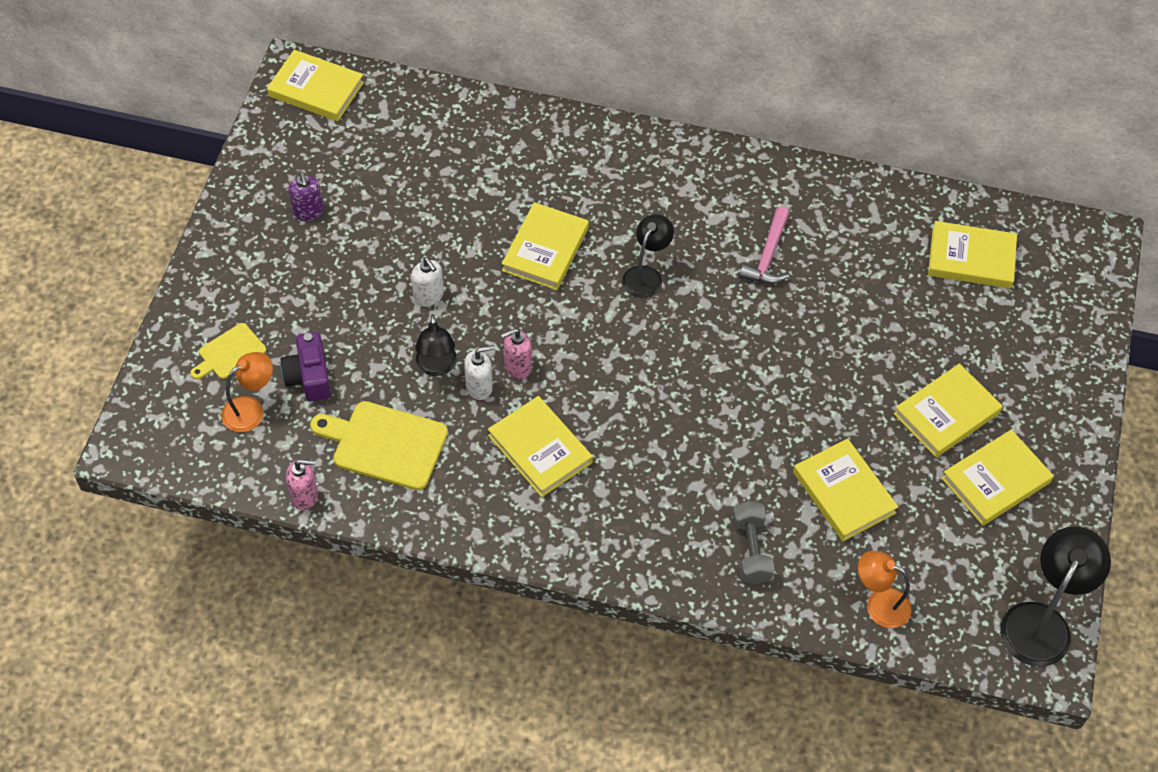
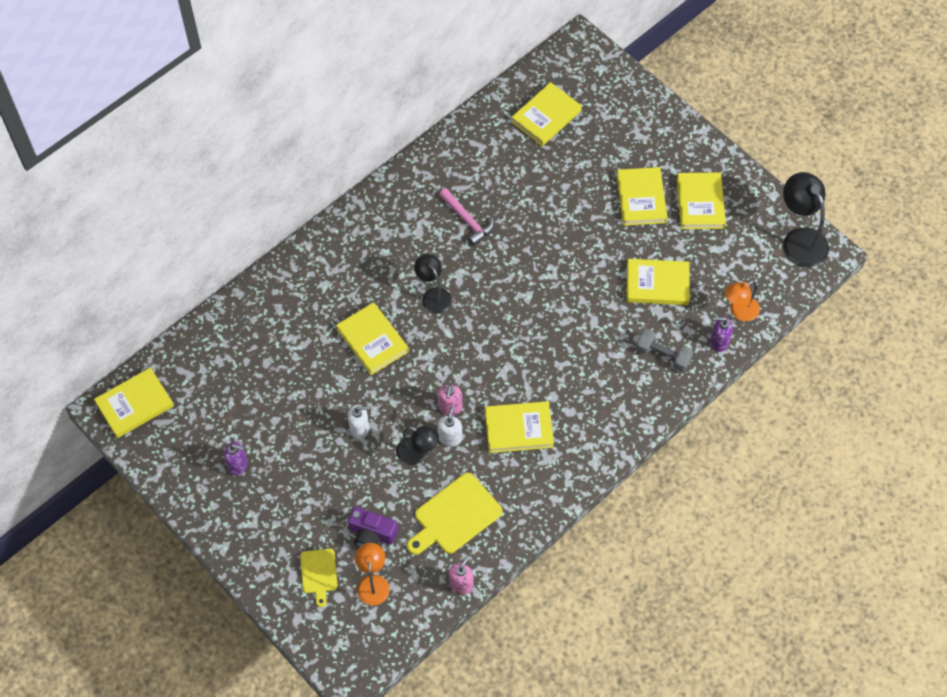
camera: 55 degrees left, 5 degrees up
(818, 603) = (719, 342): none -> purple soap dispenser

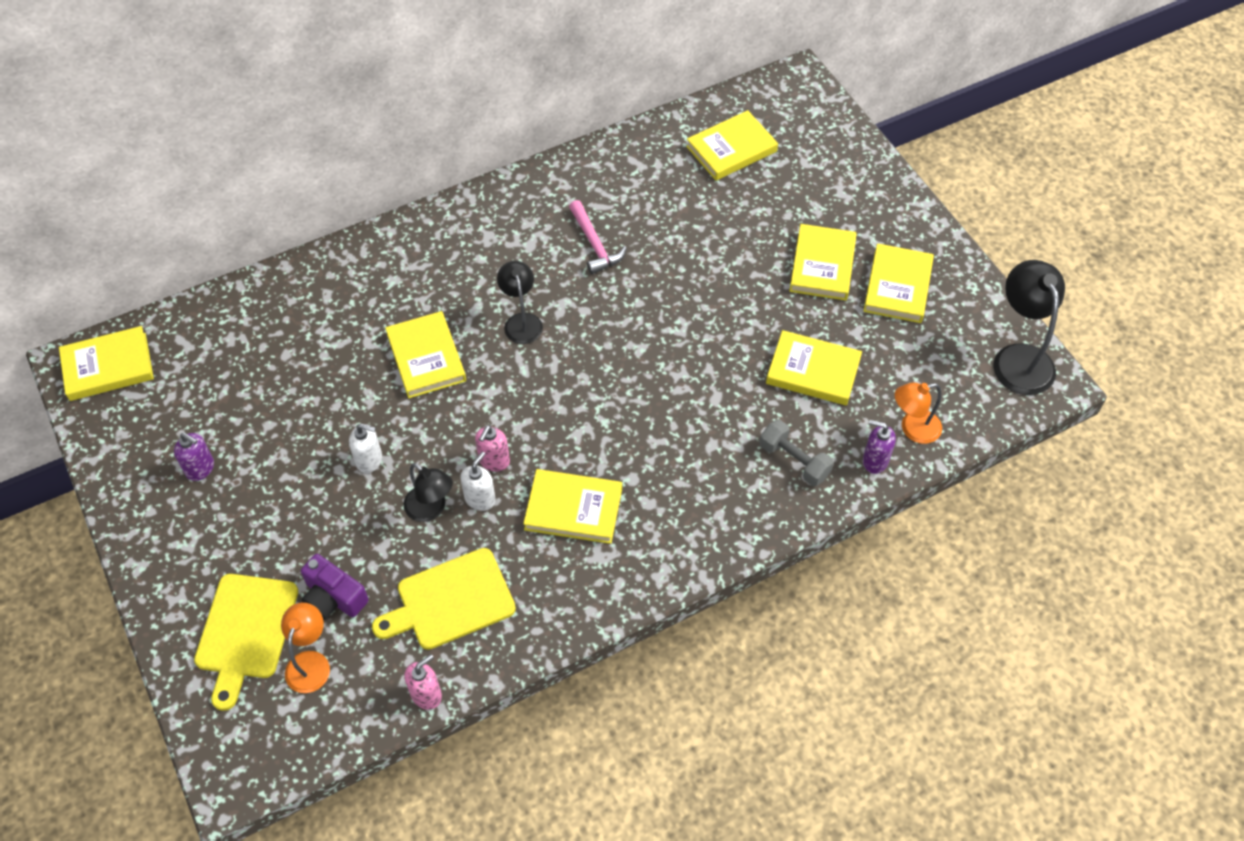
camera: 15 degrees right, 5 degrees down
(319, 573) = (245, 632): yellow cutting board -> yellow cutting board, size x1.71

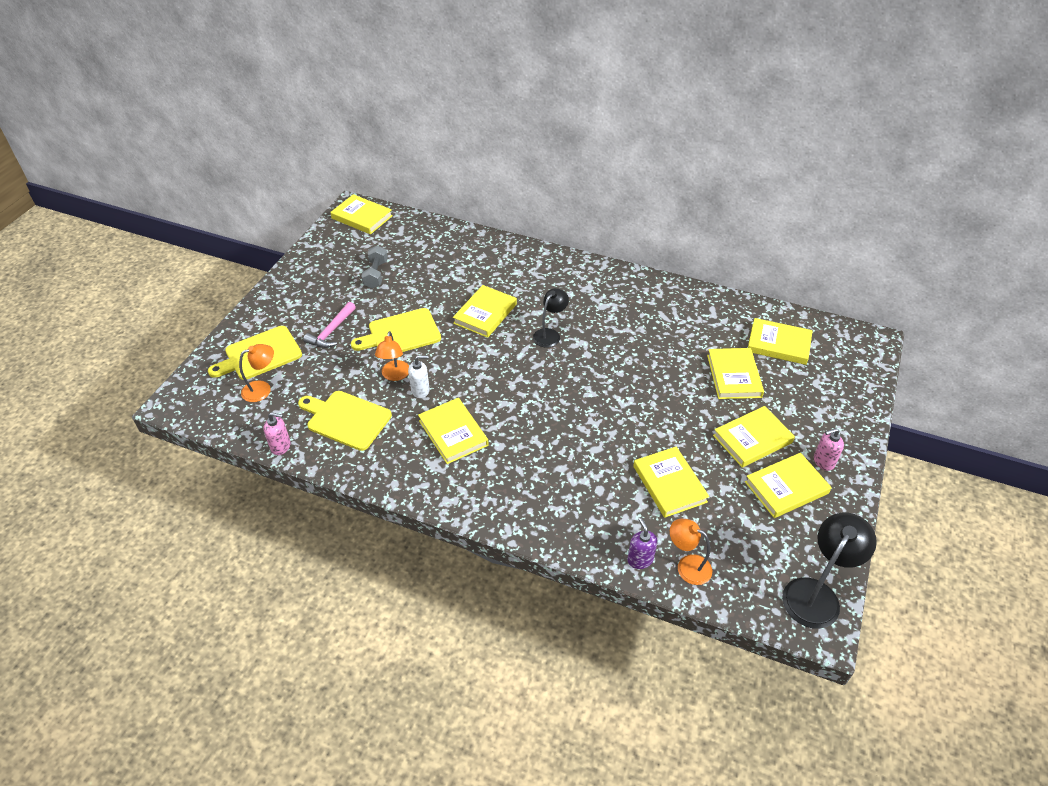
camera: 50 degrees right, 10 degrees down
(200, 468) = (336, 280): purple soap dispenser -> none
(333, 597) = (307, 373): purple camera -> none
(369, 460) = (401, 333): white soap dispenser -> yellow cutting board
(431, 509) = (395, 375): black lamp -> orange lamp
(494, 461) = (450, 380): pink soap dispenser -> pink soap dispenser (823, 462)
(594, 244) = (636, 330): pink hammer -> pink hammer (331, 331)
(735, 216) = (734, 376): none -> yellow book
(794, 461) = (593, 516): grey dumbbell -> grey dumbbell (376, 274)

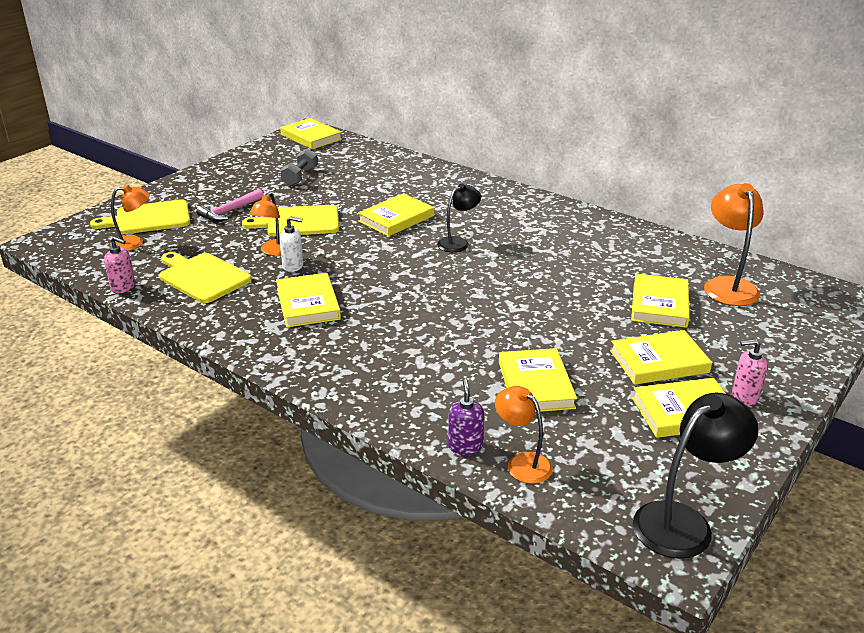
camera: 15 degrees right, 15 degrees down
(778, 344) = (727, 285): yellow book -> orange lamp

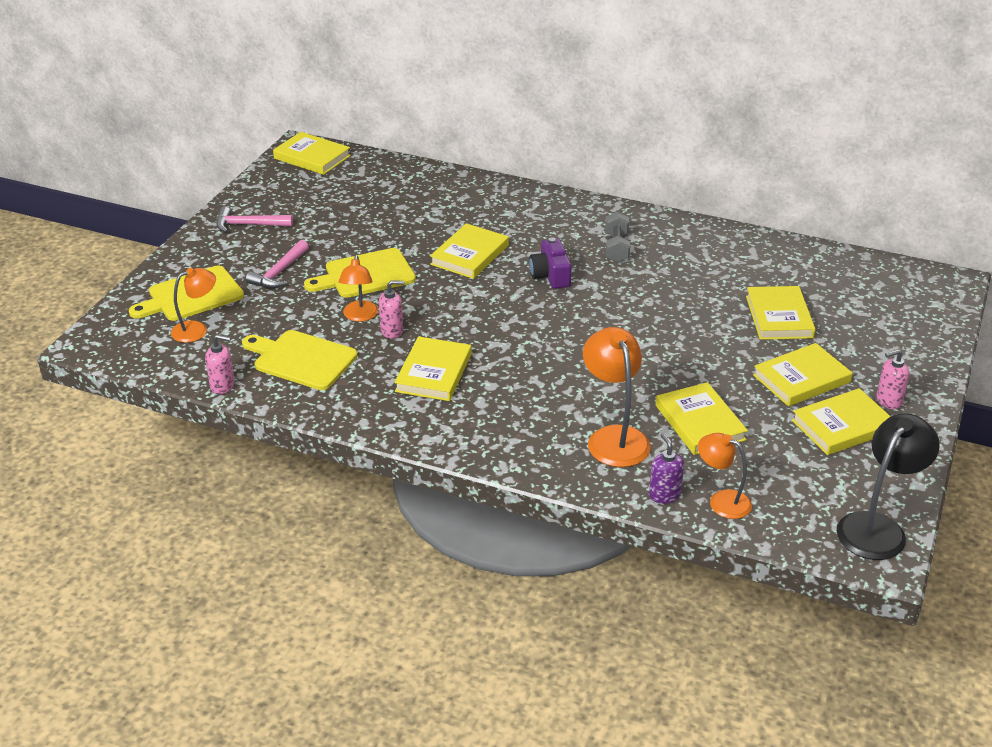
camera: 15 degrees left, 5 degrees up
(229, 176) = (249, 225): none -> pink hammer
(293, 266) = (392, 331): white soap dispenser -> pink soap dispenser
(300, 177) = (332, 215): grey dumbbell -> grey dumbbell (616, 248)
(308, 304) = (433, 373): yellow book -> yellow book turned 45 degrees clockwise
(458, 242) = (550, 275): black lamp -> purple camera
(727, 285) = (834, 285): orange lamp -> orange lamp (614, 437)

